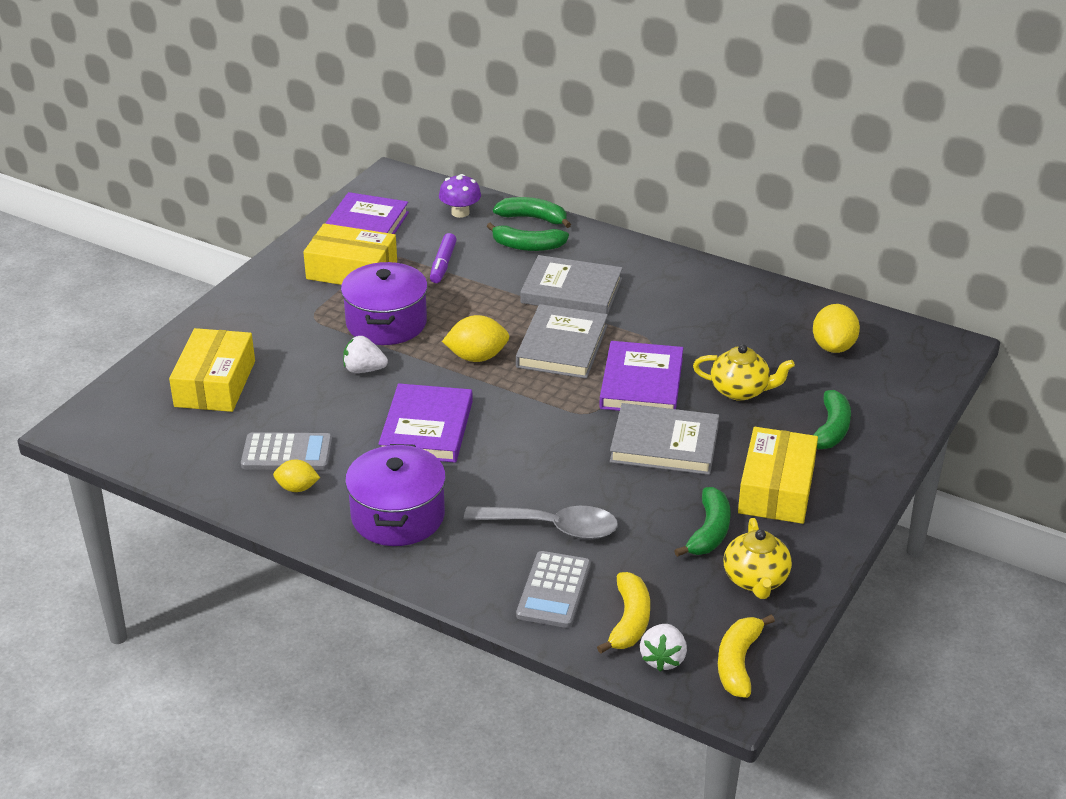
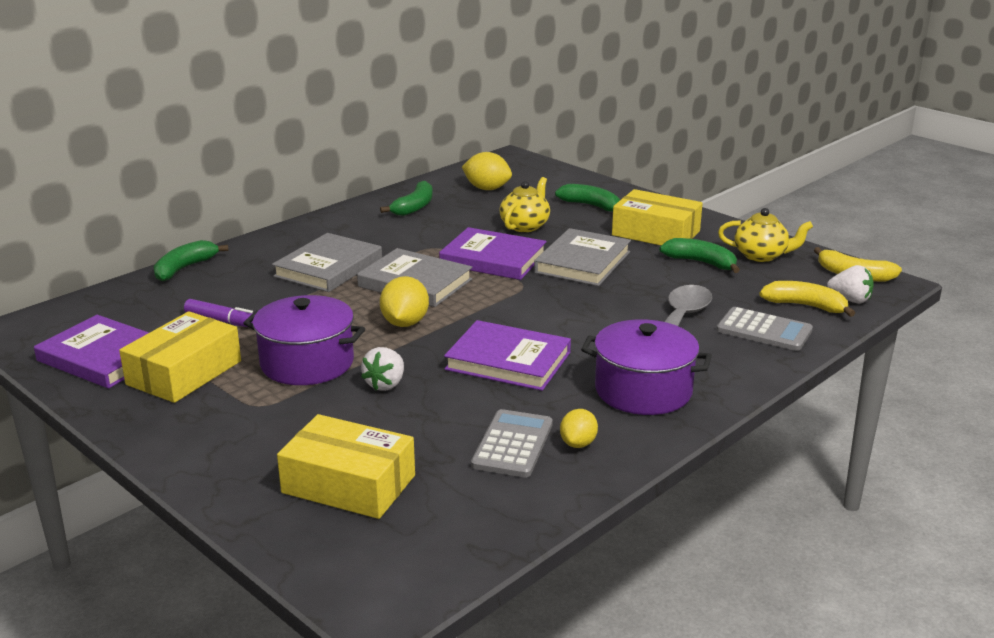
camera: 75 degrees left, 10 degrees down
(460, 212) = (132, 301): purple mushroom -> none
(527, 246) = (232, 277): green banana -> green banana (414, 207)

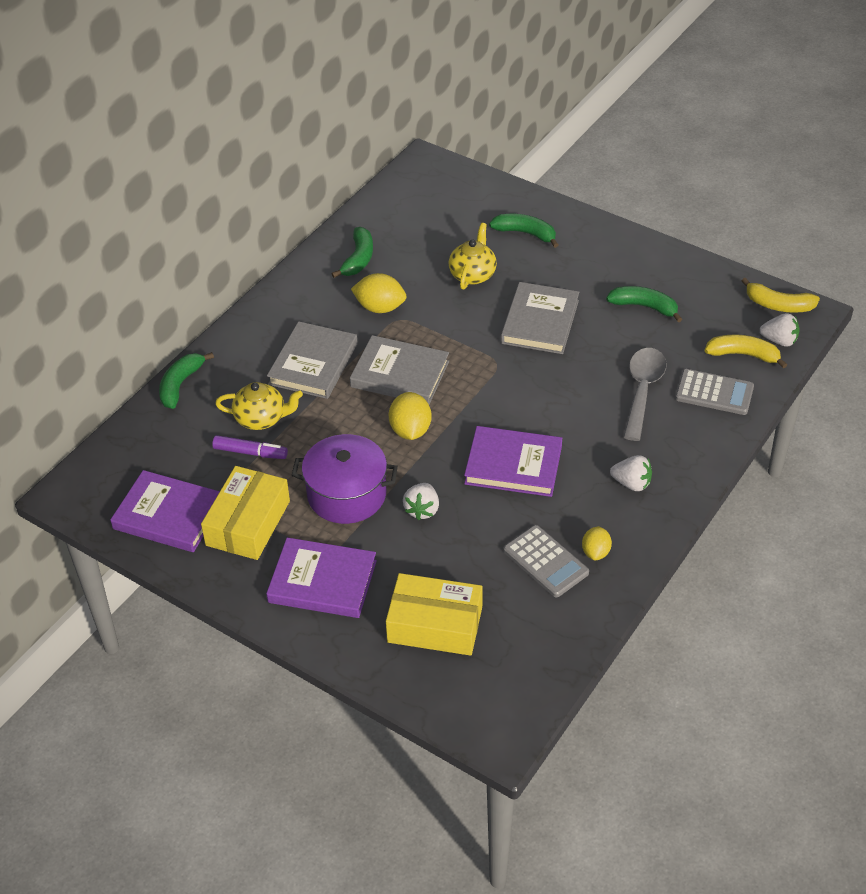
camera: 10 degrees left, 20 degrees up
(487, 189) = (418, 219): yellow lemon -> yellow lemon (380, 308)
(493, 259) = (458, 329): purple book -> purple book (322, 582)
(512, 444) = (545, 562): grey calculator -> grey calculator turned 135 degrees clockwise
(643, 390) = (631, 483): purple pot -> white strawberry
(656, 233) = (595, 268): yellow box -> none
(761, 256) = (695, 289): yellow teapot -> yellow teapot (261, 419)

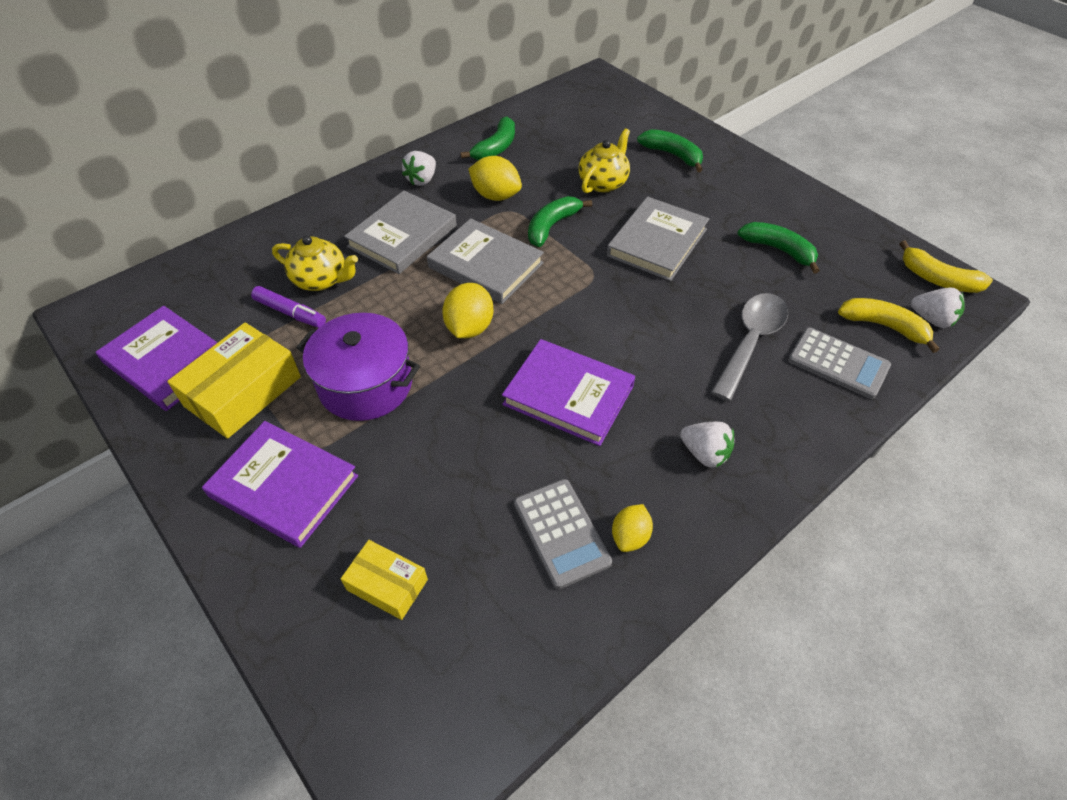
camera: 15 degrees right, 5 degrees up
(180, 385) = (263, 229): green banana -> green banana (552, 226)
(422, 510) = (441, 424): white strawberry -> white strawberry (422, 180)
(435, 624) = (387, 584): yellow box -> yellow box, size x0.58

